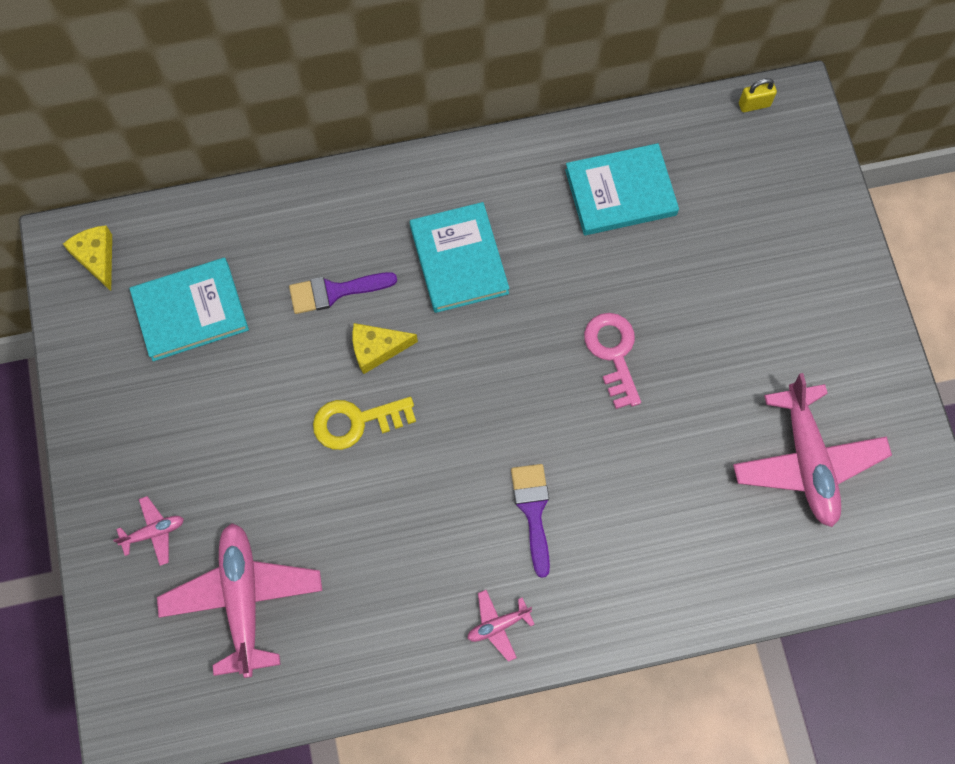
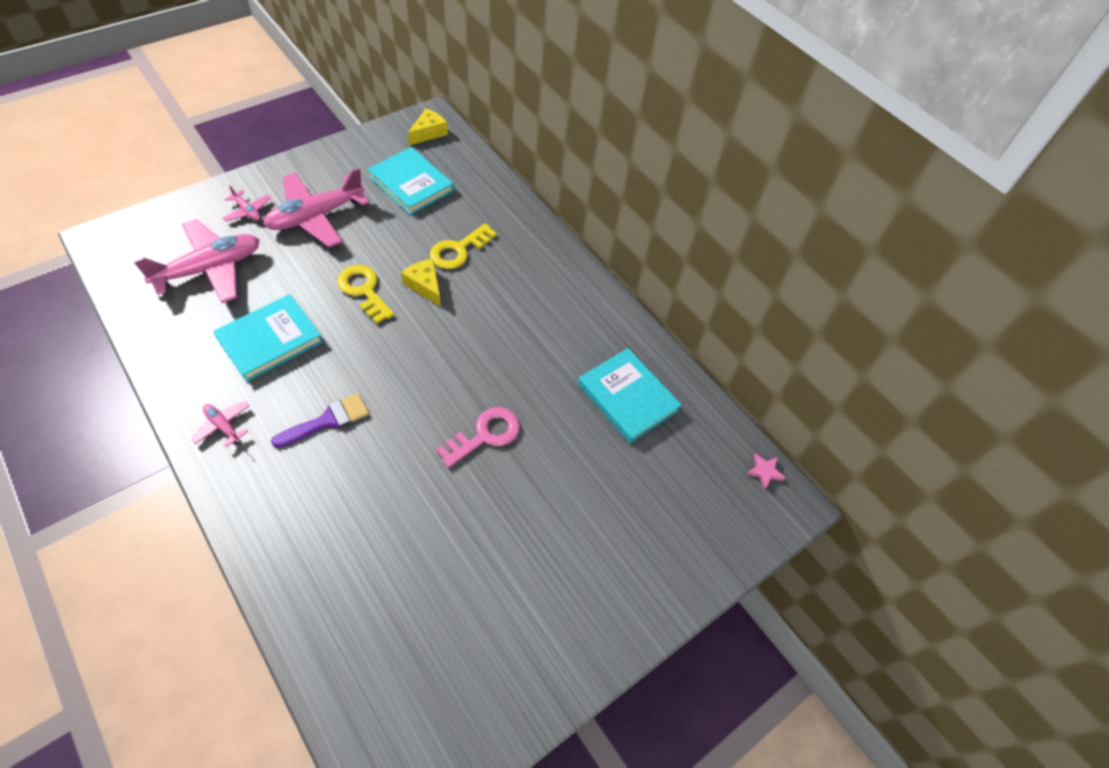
camera: 60 degrees right, 15 degrees down
(335, 291) = (459, 250): purple brush -> yellow key
(459, 260) = (517, 311): turquoise book -> turquoise book (270, 340)
(754, 105) = (764, 471): yellow padlock -> pink star
(807, 461) = (445, 625): pink plane -> pink plane (316, 216)

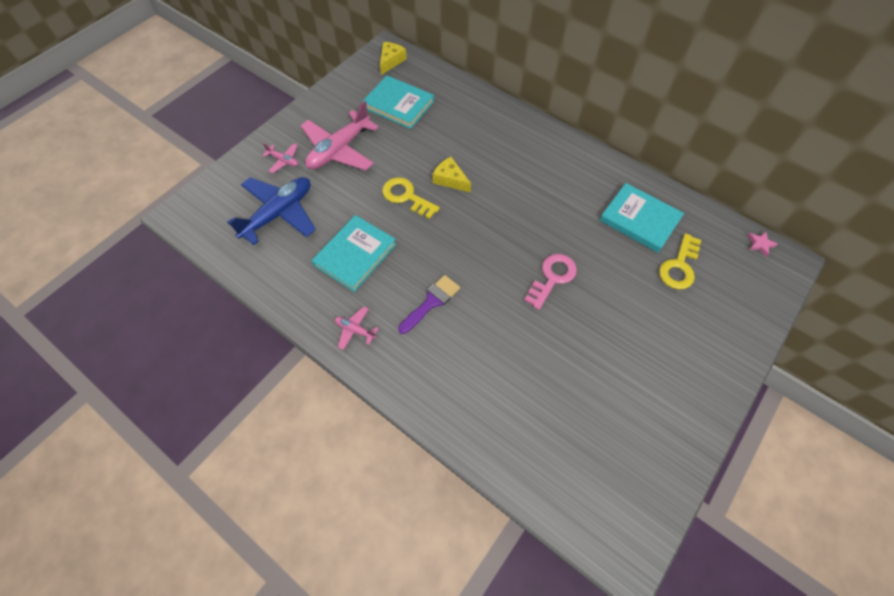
camera: 10 degrees left, 5 degrees up
(210, 269) = (279, 214): pink plane -> blue plane
(459, 250) = (461, 145): yellow key -> yellow key (679, 266)

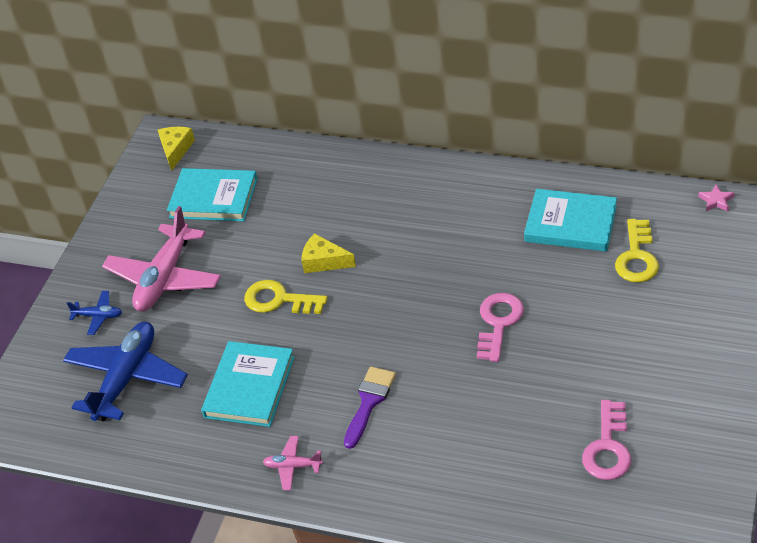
camera: 15 degrees left, 15 degrees down
(283, 161) = (98, 316): pink plane -> blue plane
(591, 418) = (608, 447): none -> pink key

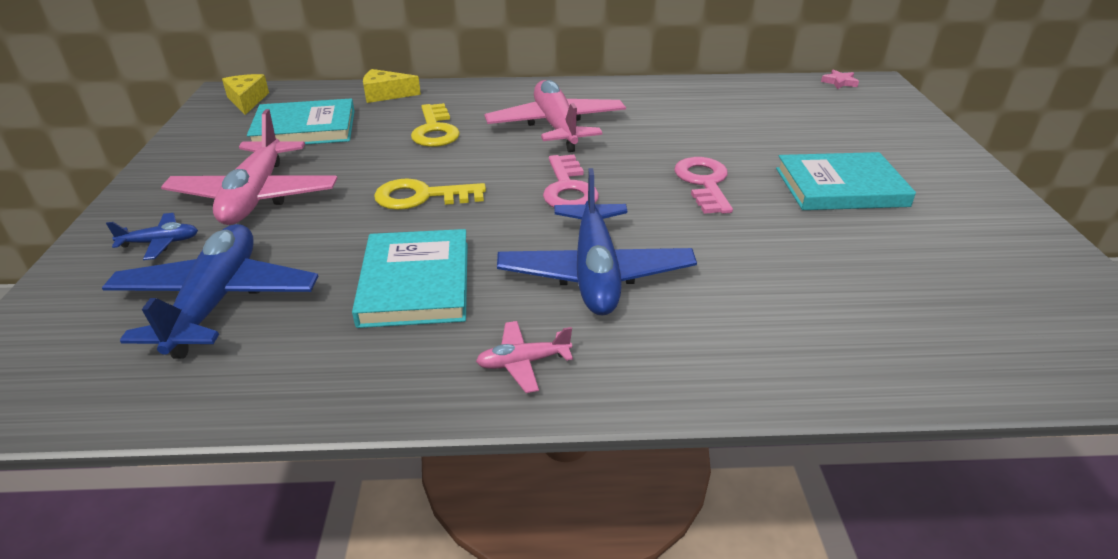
camera: 25 degrees left, 10 degrees down
(324, 261) = (464, 160): yellow cheese -> yellow cheese (385, 94)
(369, 402) = (595, 273): purple brush -> blue plane
(414, 229) = (556, 127): none -> pink plane
(570, 224) = (718, 108): turquoise book -> turquoise book (840, 187)
(608, 447) = (929, 269): pink key -> pink key (568, 189)
(637, 257) = (804, 121): yellow key -> yellow key (435, 130)

